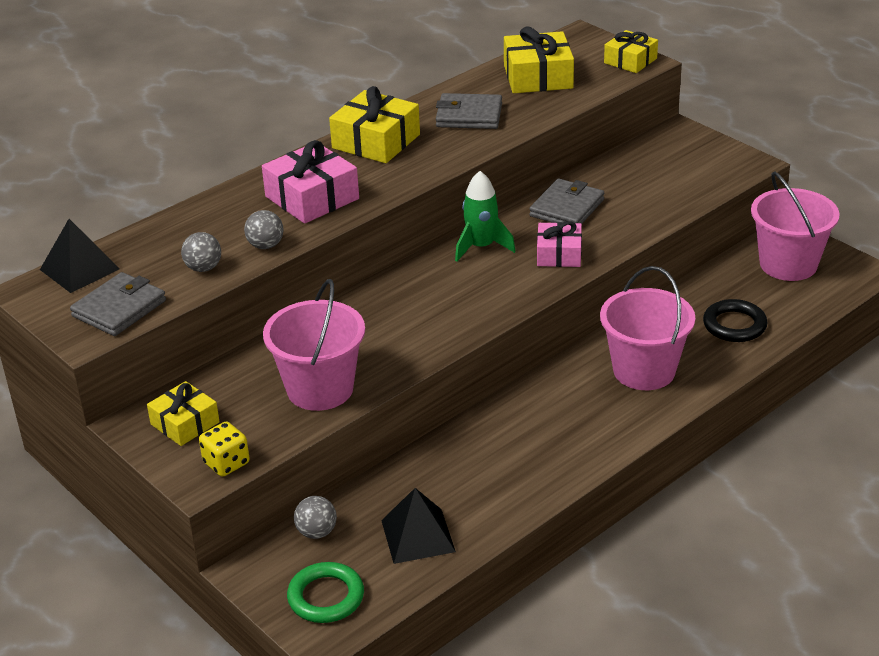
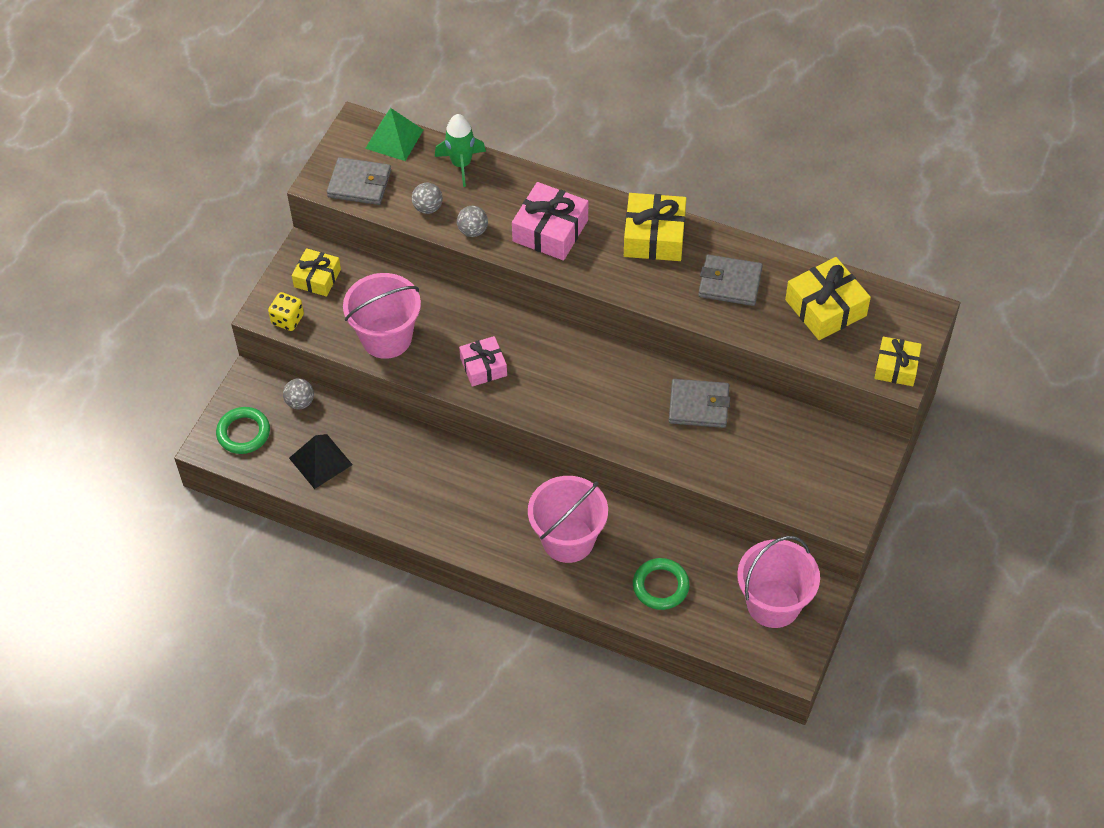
camera: 65 degrees right, 20 degrees up
(80, 269) = (394, 139): black pyramid -> green pyramid
(469, 115) = (730, 283): grey wallet -> grey wallet turned 60 degrees counterclockwise
(481, 247) = (610, 367): green rocket -> green rocket (461, 164)
(559, 254) = (626, 423): pink gift -> pink gift (483, 367)
(734, 325) = (660, 586): black ring -> green ring

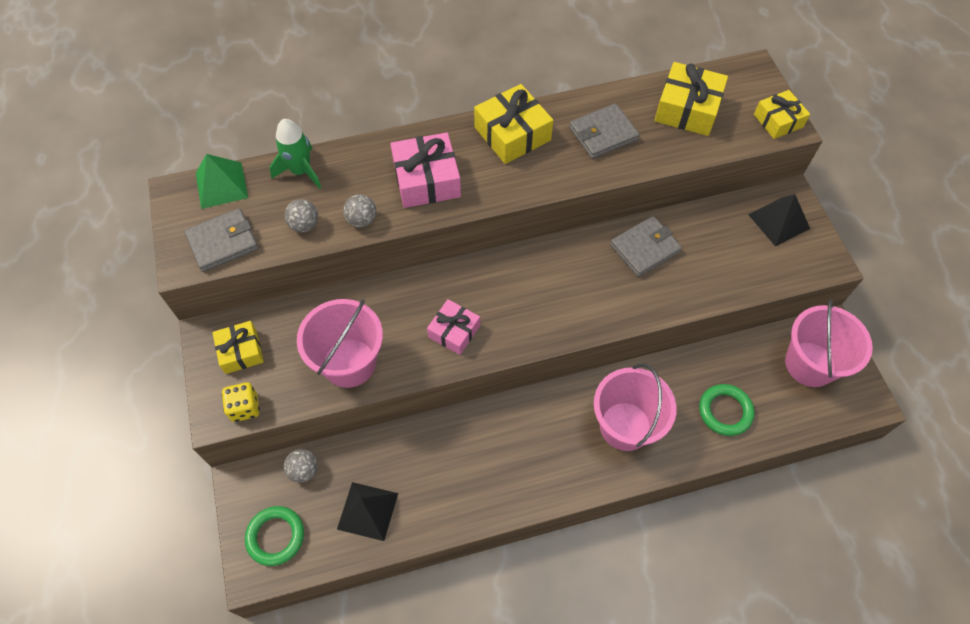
camera: 40 degrees left, 5 degrees up
(840, 461) = (778, 221): none -> black pyramid

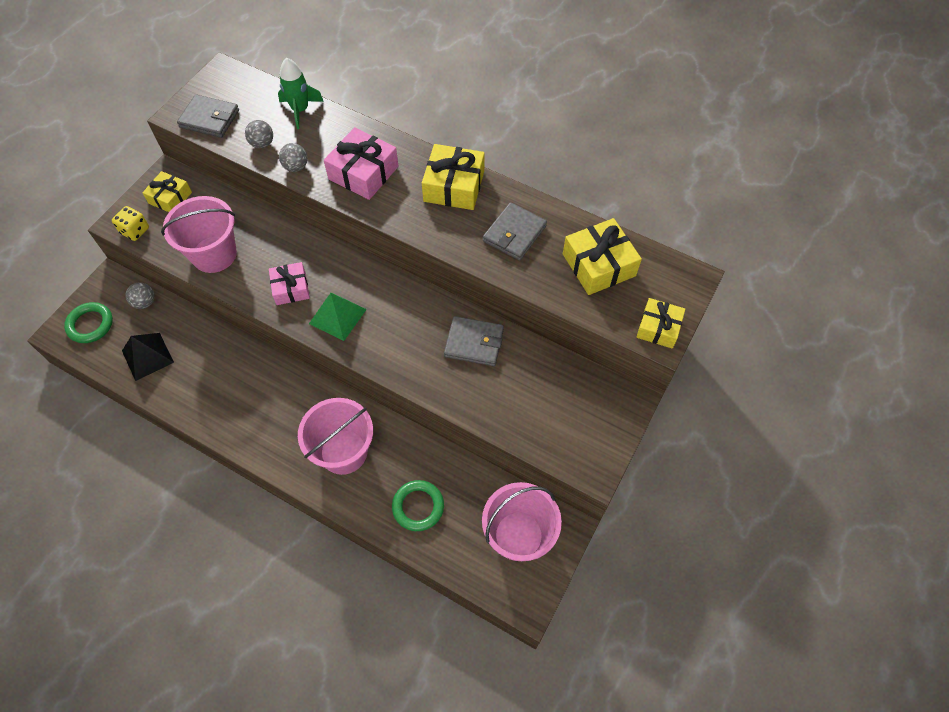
camera: 45 degrees right, 0 degrees up
(221, 185) = (249, 85): green pyramid -> green pyramid (337, 316)
(603, 134) = (514, 234): grey wallet -> grey wallet turned 75 degrees counterclockwise
(778, 221) = (596, 409): black pyramid -> none

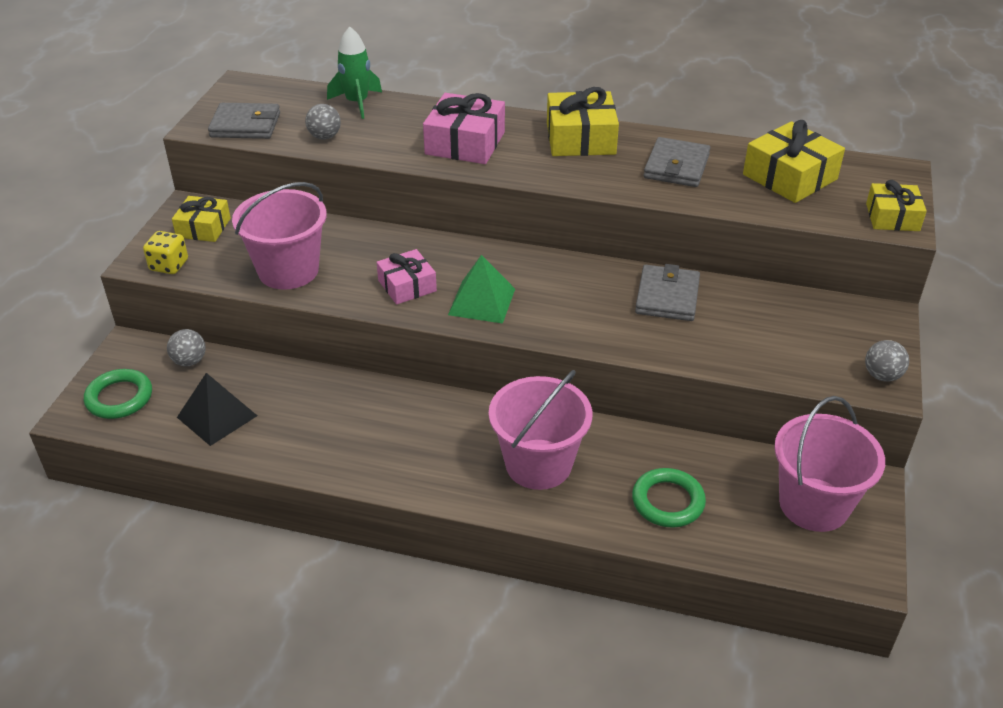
camera: 15 degrees left, 20 degrees down
(296, 167) = (378, 150): grey ball -> grey ball (882, 376)
(474, 343) = (667, 297): grey wallet -> grey wallet turned 75 degrees counterclockwise

